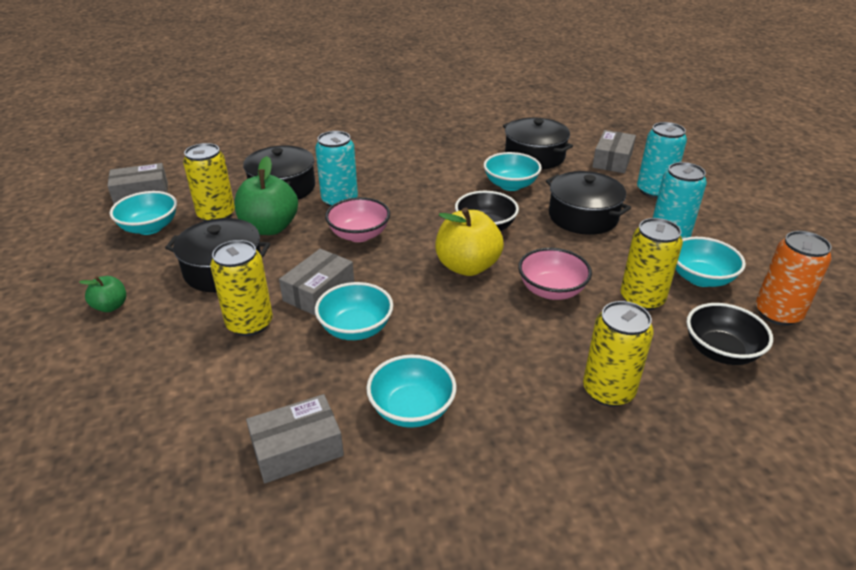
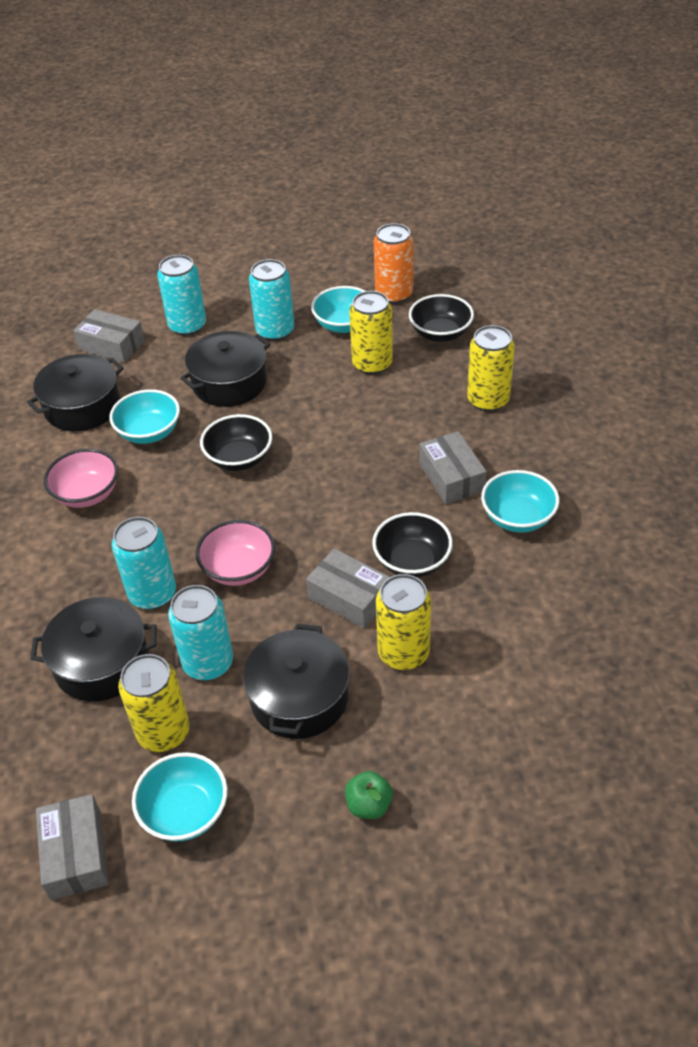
camera: 85 degrees left, 10 degrees up
(269, 228) = (208, 663): green apple -> turquoise can
(297, 449) = (570, 591): grey box -> grey box (451, 477)
(356, 328) = (412, 561): turquoise bowl -> black bowl
(467, 266) = (312, 476): yellow apple -> none
(551, 290) = (357, 419): pink bowl -> pink bowl (87, 494)

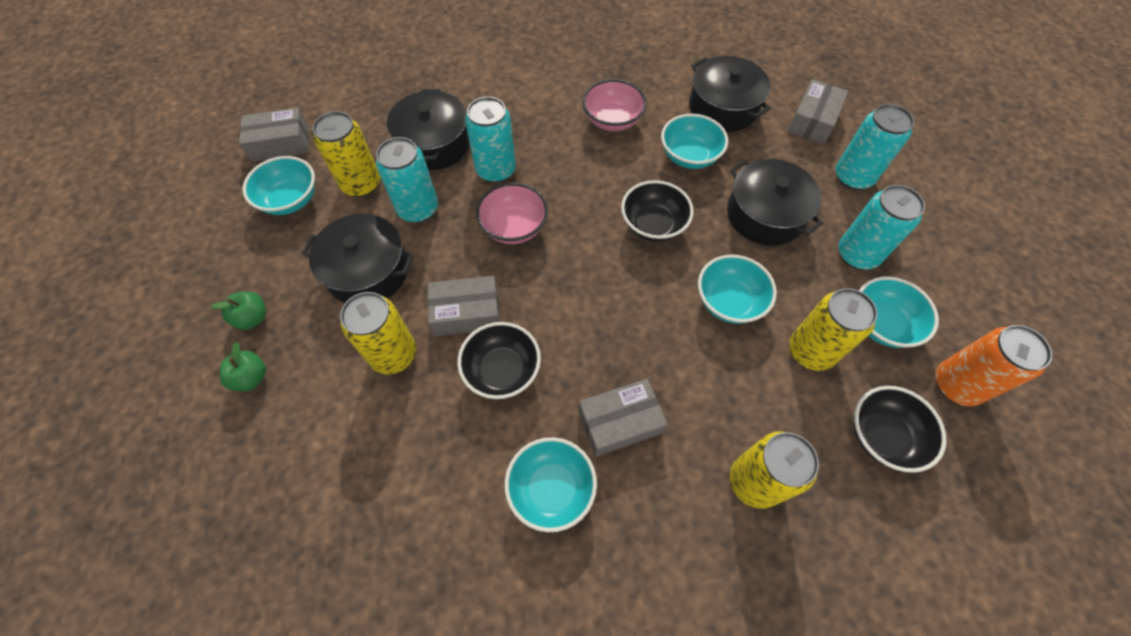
camera: 90 degrees right, 15 degrees up
(326, 409) = (729, 301): none -> turquoise bowl
(349, 597) = (466, 313): grey box -> grey box turned 45 degrees clockwise
(445, 783) = (251, 377): none -> green apple

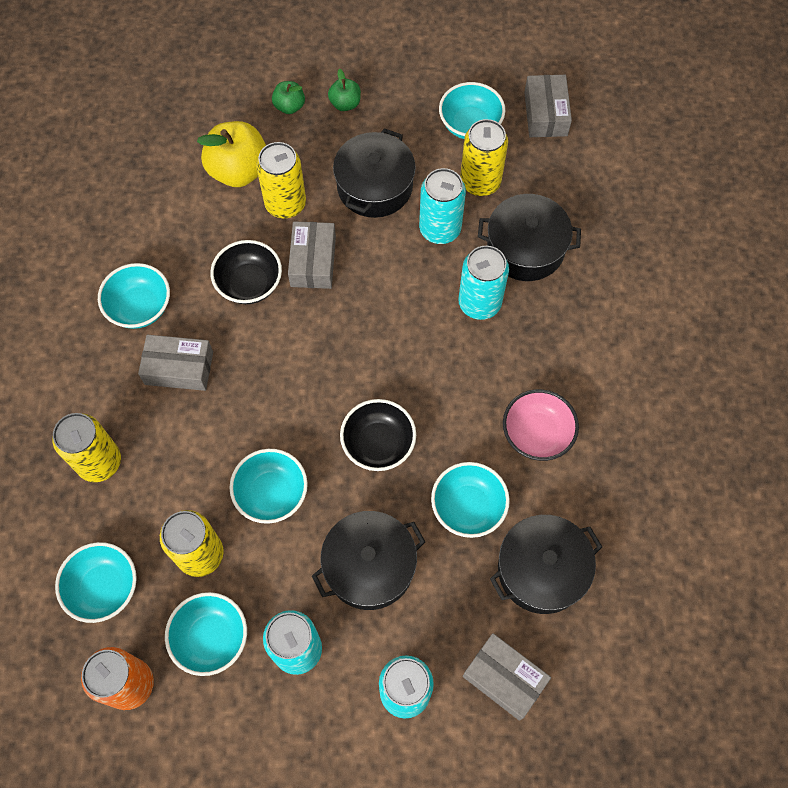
camera: 100 degrees right, 5 degrees up
(347, 416) = (239, 171): none -> yellow apple
(514, 227) = (401, 311): pink bowl -> none
(620, 422) = (179, 368): grey box -> grey box turned 75 degrees counterclockwise
(882, 436) = (104, 588): black bowl -> turquoise bowl

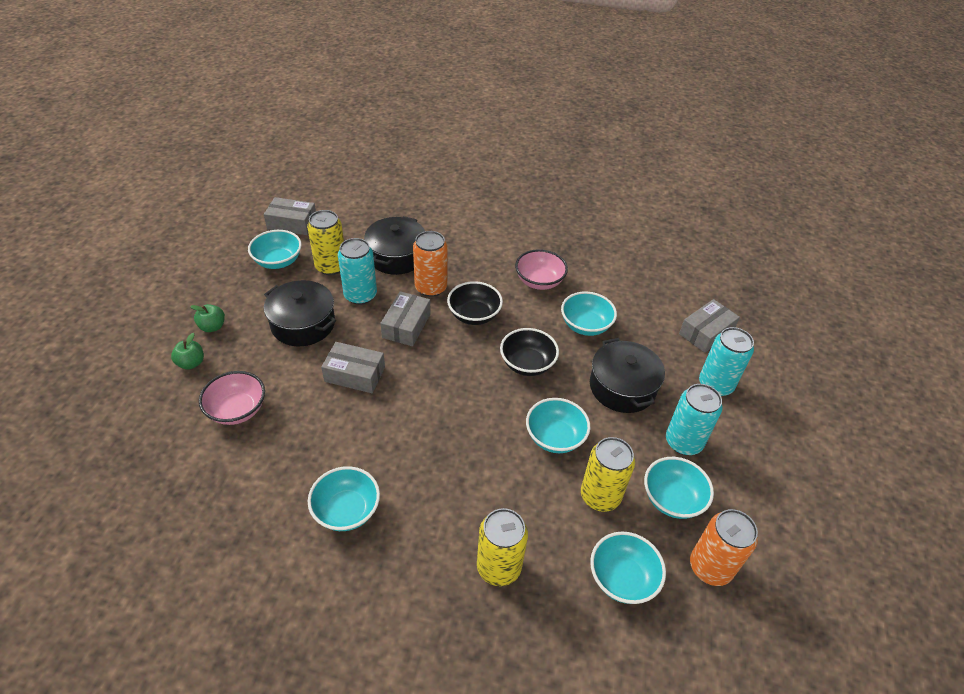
camera: 80 degrees left, 20 degrees down
(179, 368) = (421, 487): grey box -> grey box (406, 326)
(239, 171) = (237, 410): yellow apple -> pink bowl
(249, 284) = (357, 421): black bowl -> black bowl (474, 315)
(285, 204) = (290, 383): yellow can -> none
(479, 303) = (431, 287): turquoise can -> orange can
(541, 570) = (634, 300): black pot -> none

